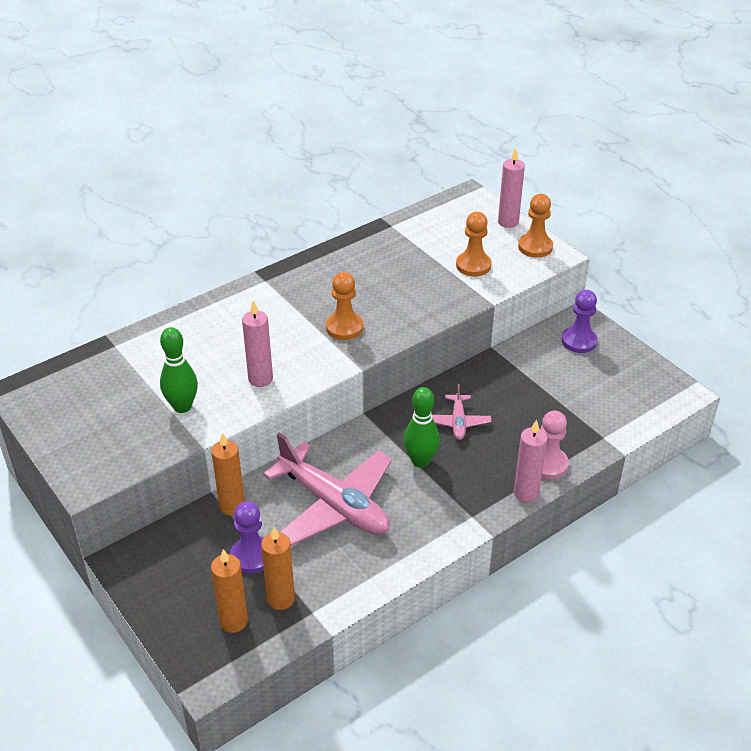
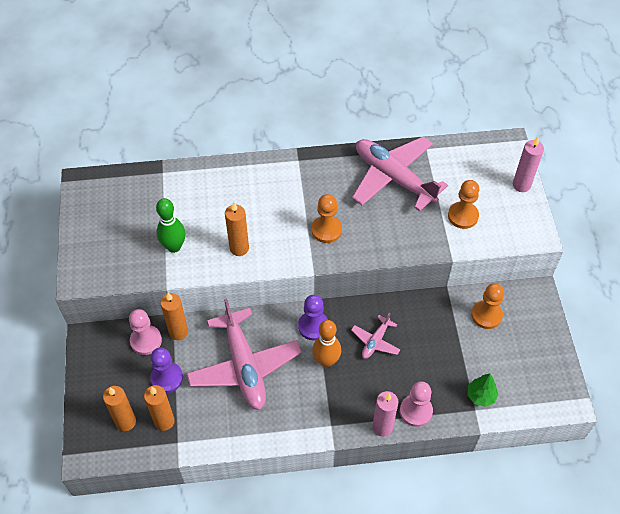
camera: 30 degrees right, 15 degrees up
(198, 531) = (146, 340): none -> pink pawn
(260, 379) = (239, 248): pink candle -> orange candle
(379, 260) = (394, 178): none -> pink plane
(420, 461) = (326, 361): green bowling pin -> orange bowling pin
(535, 247) = (525, 220): orange pawn -> orange pawn (486, 315)
(579, 341) = (519, 314): purple pawn -> purple pawn (313, 326)
(599, 423) = (480, 396): none -> green tree

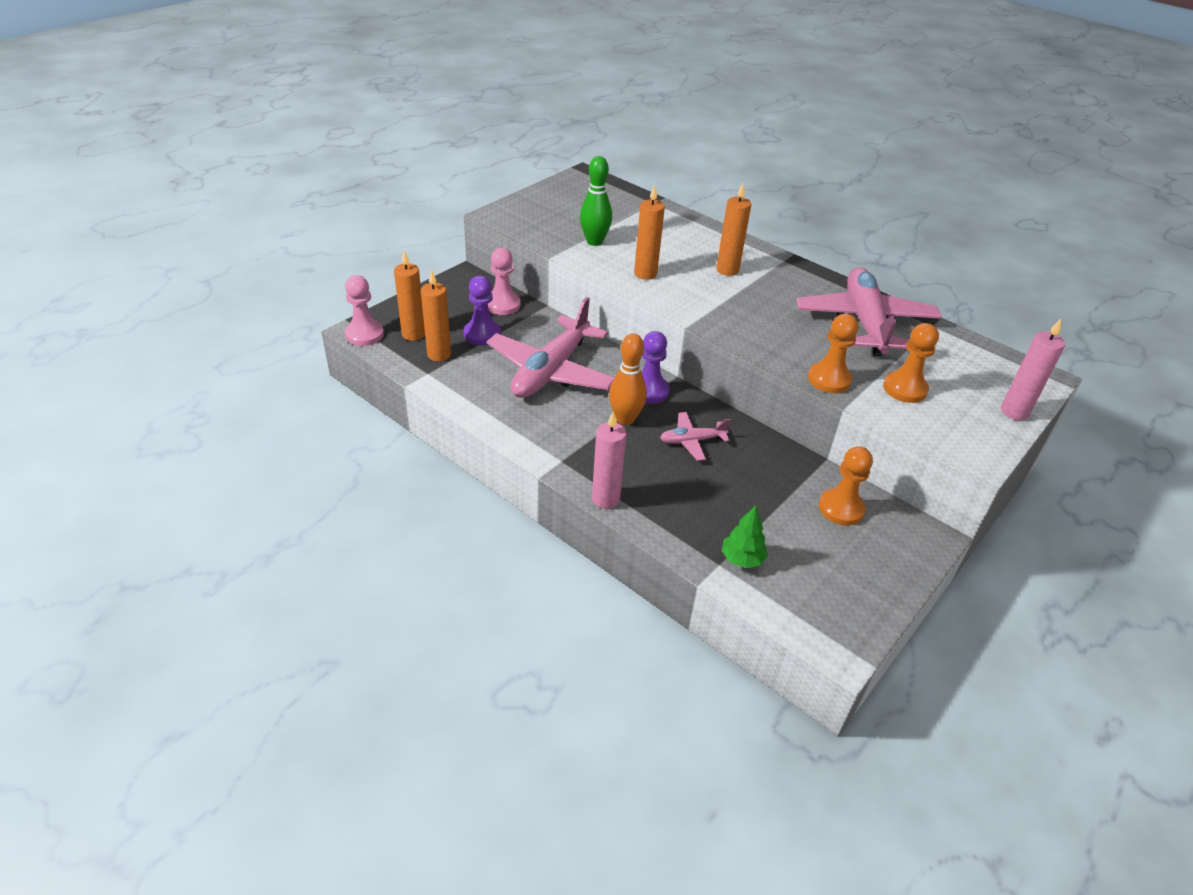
camera: 45 degrees right, 15 degrees down
(178, 332) = (534, 317): orange candle -> orange candle (727, 270)
(326, 230) = (742, 311): orange pawn -> orange pawn (829, 379)
(416, 411) = (655, 515): pink pawn -> pink pawn (364, 334)

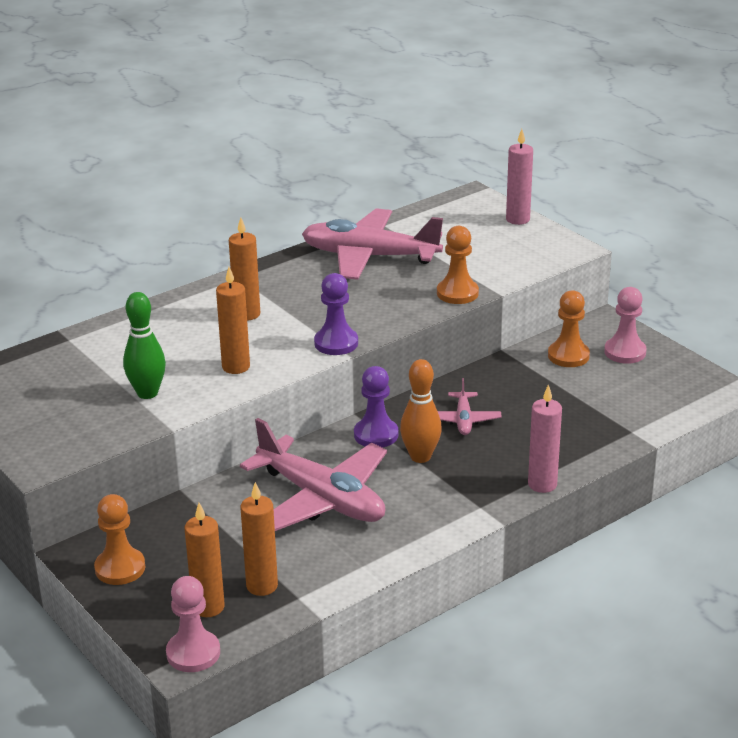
camera: 75 degrees left, 10 degrees down
(482, 334) = (228, 547): purple pawn -> purple pawn (336, 343)
(503, 305) = (166, 525): pink pawn -> pink pawn (625, 352)
(742, 559) = (626, 418): green tree -> none
(905, 389) = (478, 260): orange pawn -> orange pawn (120, 568)

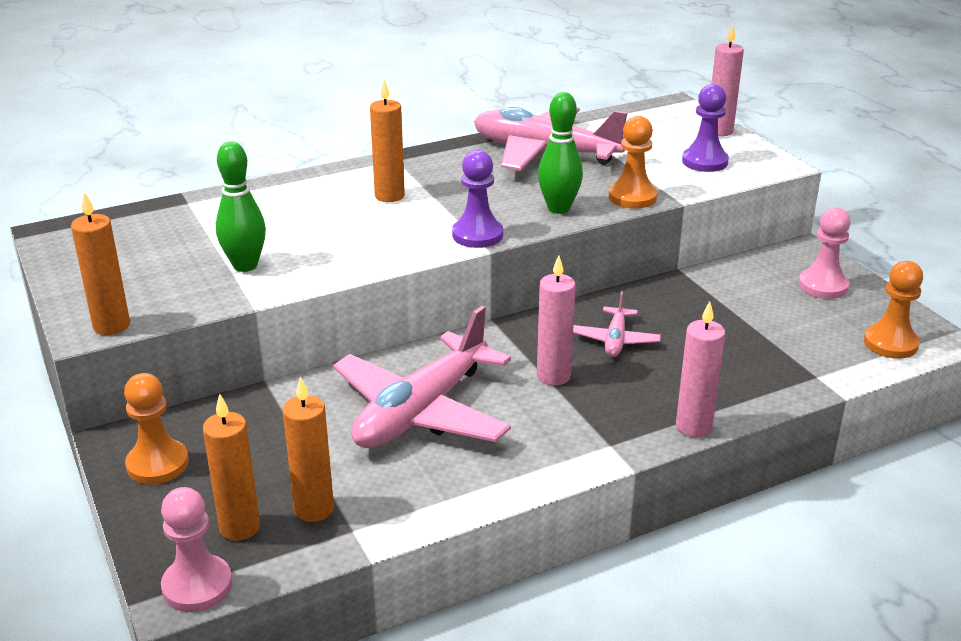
camera: 10 degrees right, 0 degrees up
(236, 367) = (355, 248): orange candle -> orange candle (111, 326)
(321, 499) = (422, 411): pink plane -> pink plane turned 75 degrees clockwise
(376, 435) = (508, 345): purple pawn -> purple pawn (704, 162)
(397, 311) = (558, 208): none -> green bowling pin
(420, 457) = (553, 376): orange bowling pin -> pink candle
(568, 356) = (755, 283): orange pawn -> orange pawn (890, 343)

